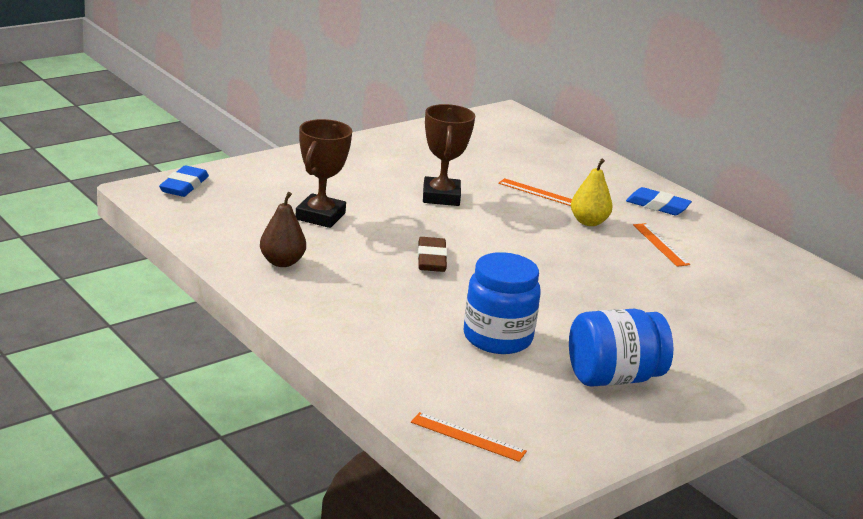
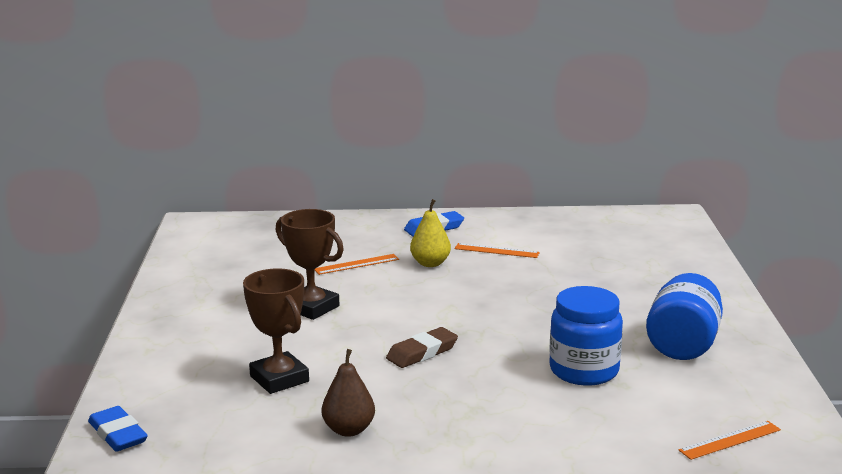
camera: 50 degrees left, 5 degrees down
(431, 259) = (422, 352): brown eraser -> brown eraser turned 75 degrees counterclockwise

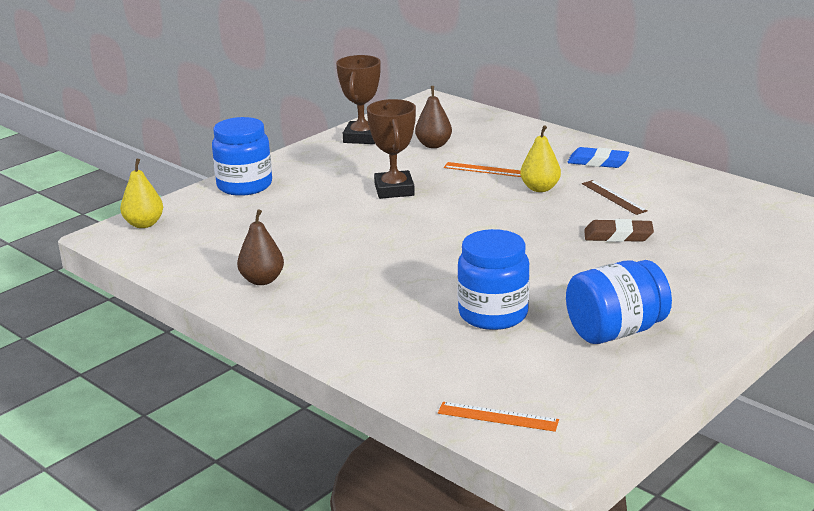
camera: 45 degrees right, 5 degrees up
(118, 434) = (144, 224): blue eraser -> yellow pear
(155, 357) = (244, 185): none -> blue jar
(271, 259) = (433, 145): none -> brown pear
(279, 379) = (285, 229): brown trophy -> brown trophy (362, 137)
(422, 352) = (405, 250): brown eraser -> brown eraser (618, 236)
(496, 250) = (613, 197): orange ruler -> brown ruler

